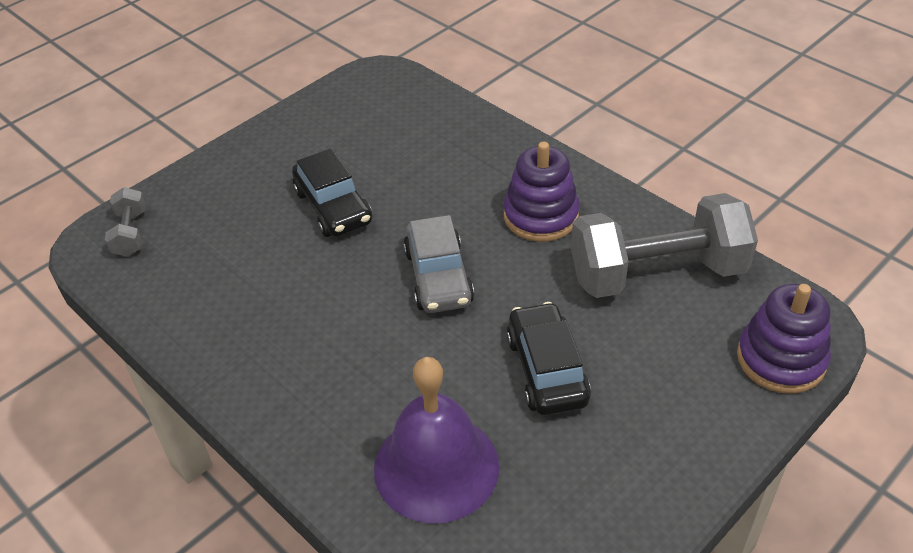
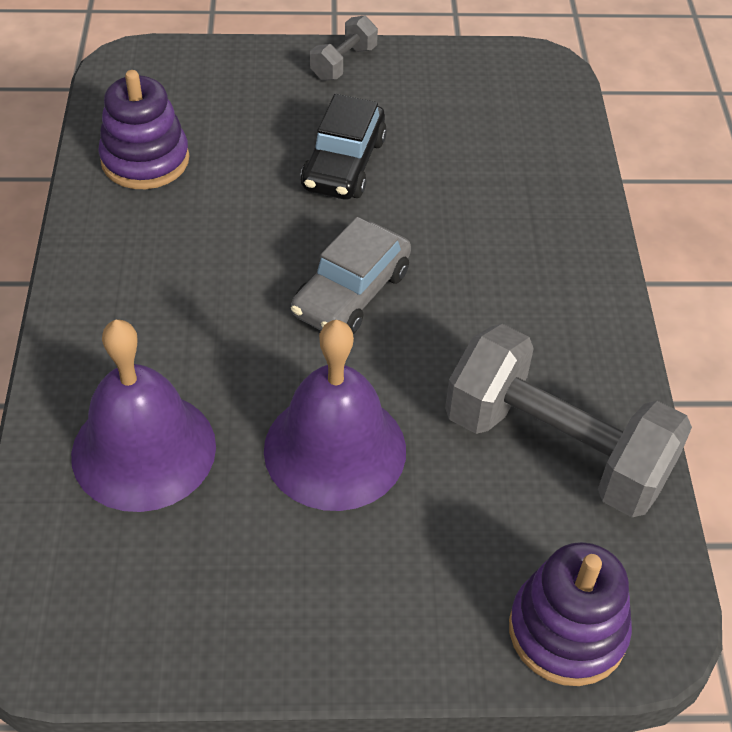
camera: 40 degrees right, 5 degrees up
(130, 234) = (164, 74): grey dumbbell -> grey dumbbell (343, 63)
(540, 216) = (517, 308): purple stacking toy -> purple stacking toy (145, 160)
(546, 370) = (335, 449): black car -> purple bell

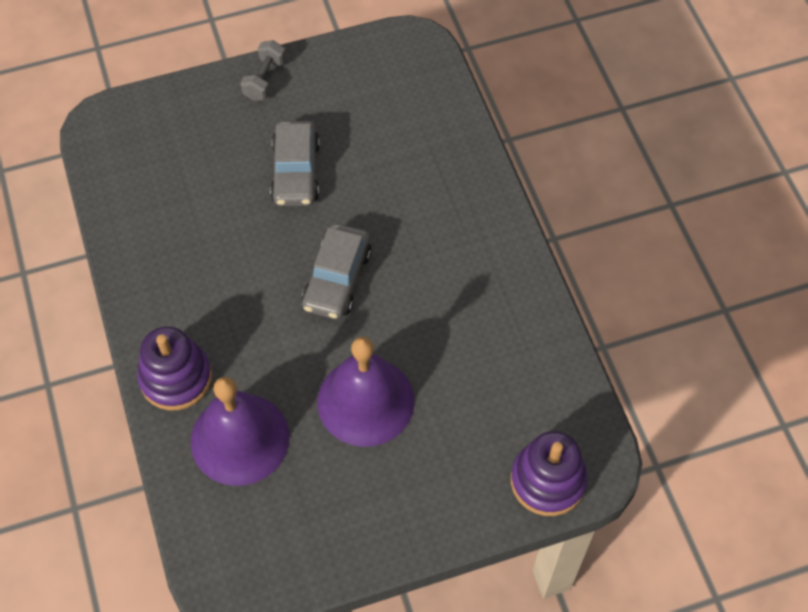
camera: 15 degrees left, 10 degrees up
(145, 160) = (148, 209): purple stacking toy -> purple stacking toy (176, 378)
(344, 164) = (296, 172): black car -> grey car
(556, 449) = (508, 358): grey dumbbell -> none

